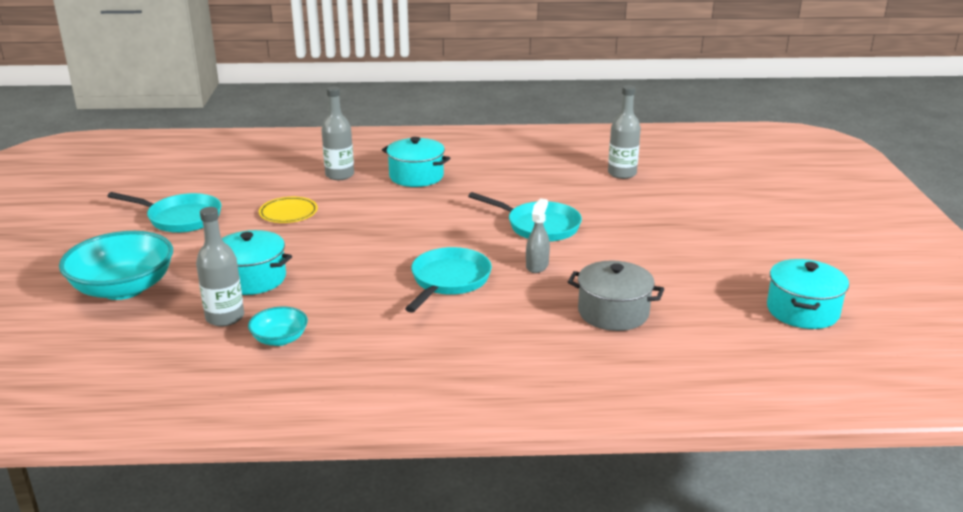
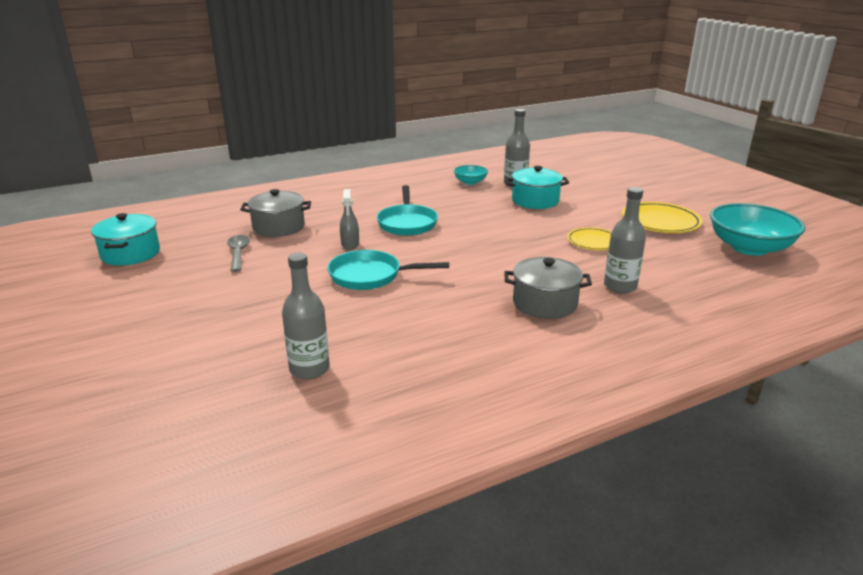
camera: 155 degrees right, 0 degrees up
(123, 288) = (597, 184): turquoise bowl -> turquoise bowl (749, 248)
(180, 218) = (660, 222): turquoise pan -> yellow plate
(416, 176) = (545, 303): turquoise pot -> grey pot
(669, 282) = (238, 253): none -> grey spoon

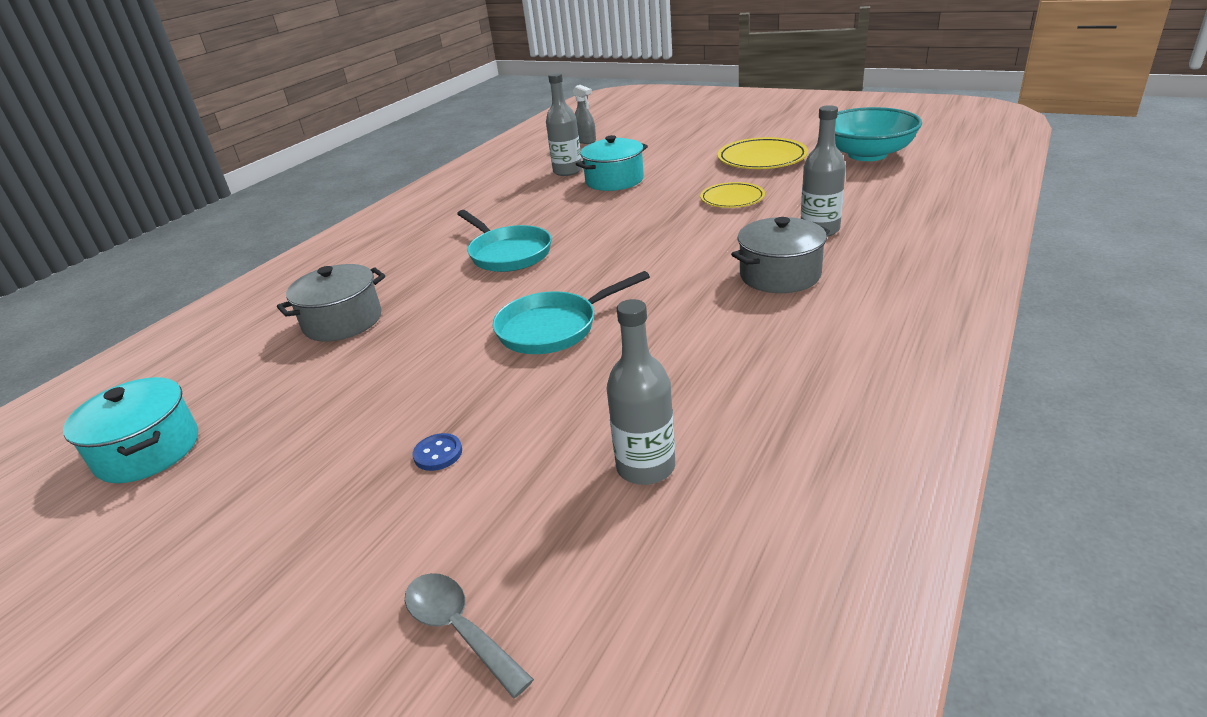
camera: 30 degrees left, 5 degrees up
(231, 313) = (438, 454): none -> blue button
(238, 253) = (331, 376): grey spoon -> grey spoon (459, 628)
(350, 244) = (473, 303): grey spray bottle -> grey spray bottle (585, 141)
(470, 182) = (515, 185): turquoise bowl -> none

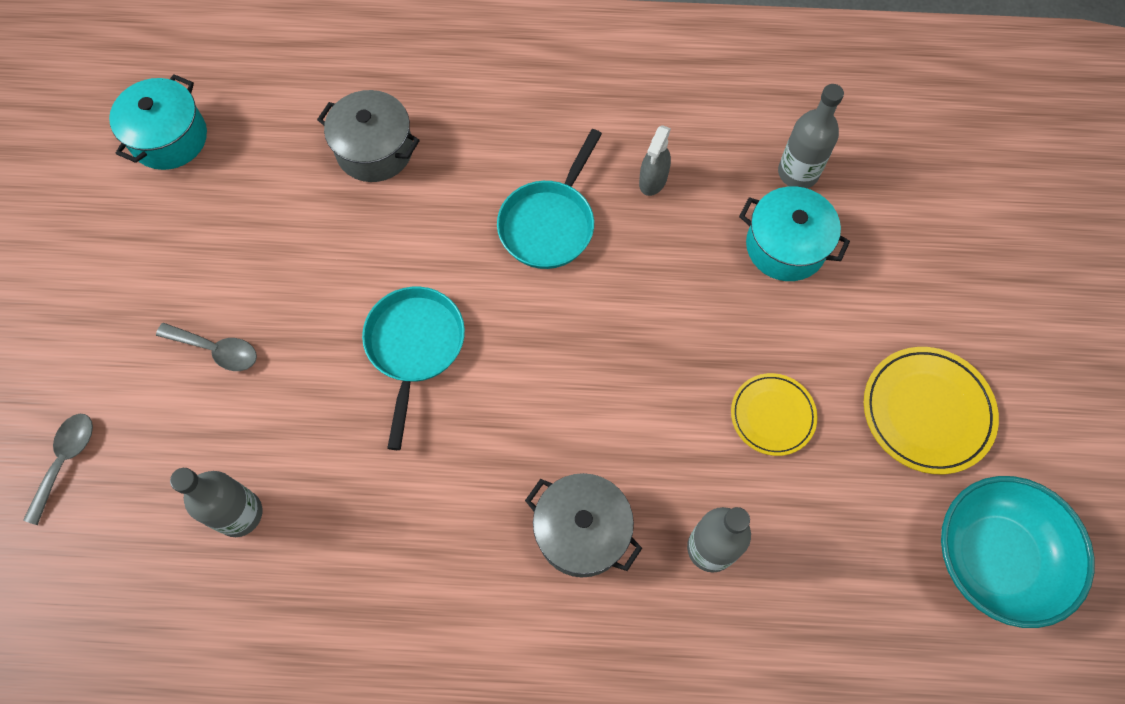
camera: 60 degrees right, 35 degrees up
(438, 454) = (217, 350): blue button -> grey spoon
(553, 328) = (414, 347): turquoise pan -> turquoise pan turned 60 degrees clockwise
(585, 141) = (918, 142): grey spray bottle -> grey spray bottle (653, 180)

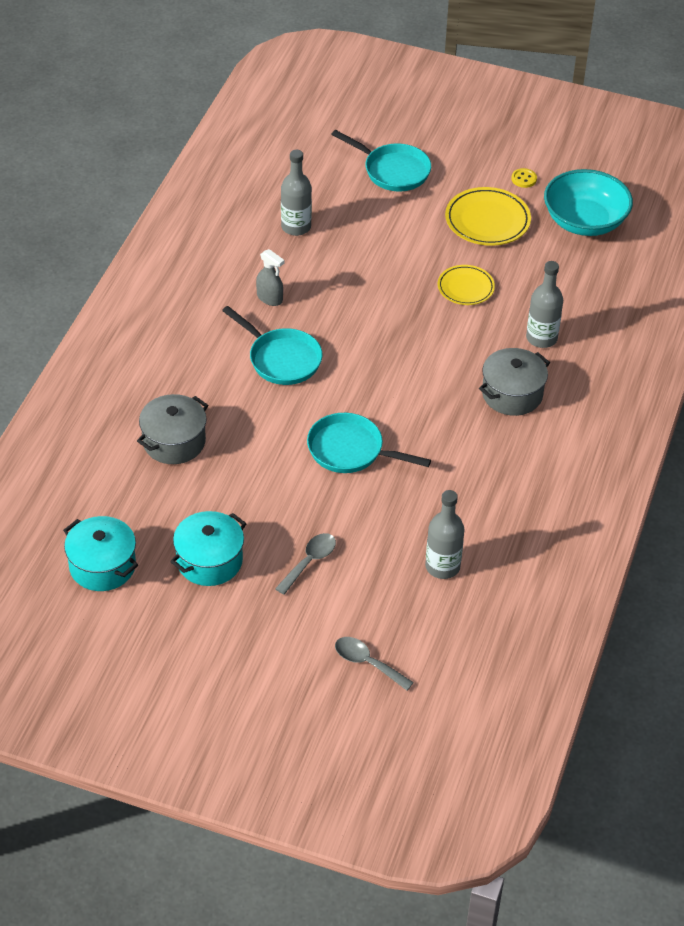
camera: 75 degrees left, 20 degrees down
(785, 246) = (349, 248): turquoise pot -> turquoise pot (209, 561)
(968, 259) = (393, 171): none -> turquoise pan
(1045, 442) = (524, 179): none -> yellow button

